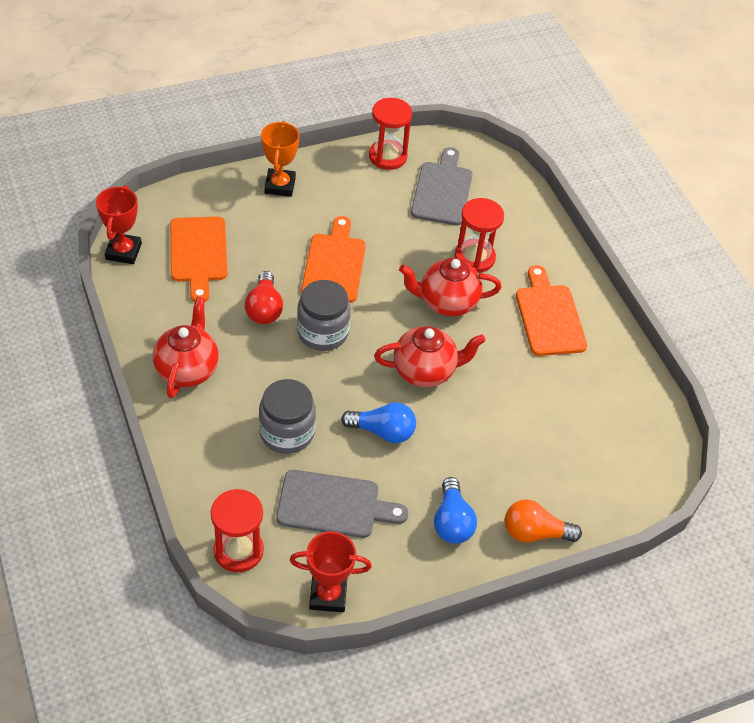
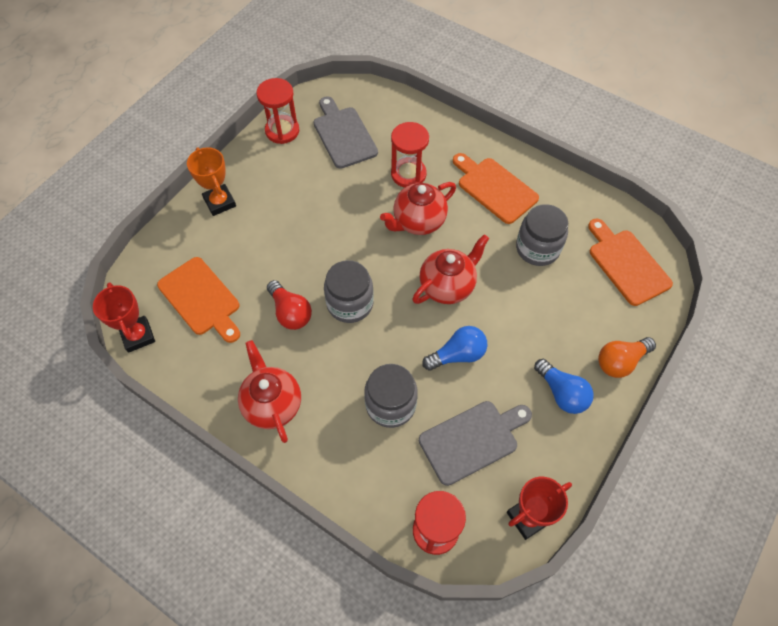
camera: 30 degrees left, 10 degrees up
(334, 265) = (313, 242): orange cutting board -> orange cutting board (626, 264)
(543, 391) = (537, 248): none -> grey jar

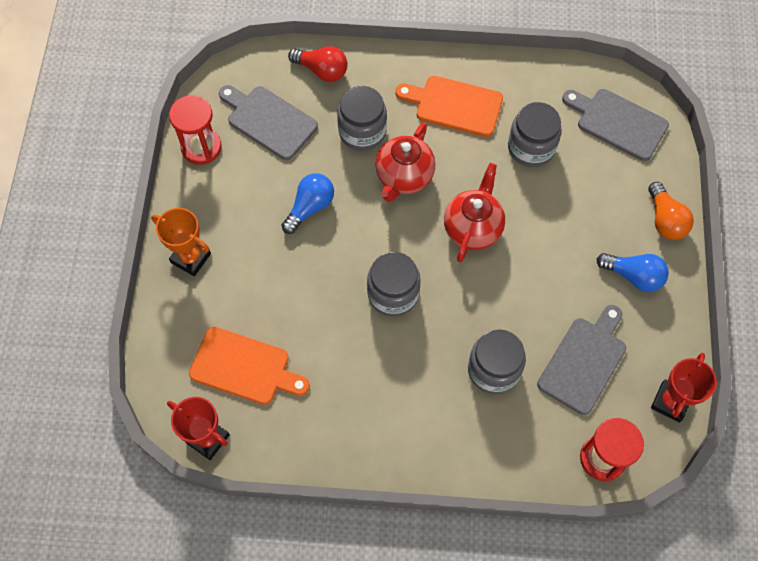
camera: 30 degrees left, 5 degrees up
(272, 404) = (386, 430): red teapot -> none
(290, 312) = (342, 333): red light bulb -> red light bulb (322, 70)
(408, 174) = (362, 131): red hourglass -> grey jar
(458, 355) = (523, 290): blue light bulb -> blue light bulb (310, 207)
(620, 362) = (665, 220): orange light bulb -> orange light bulb turned 45 degrees counterclockwise
(626, 264) = (618, 123): orange cutting board -> grey cutting board

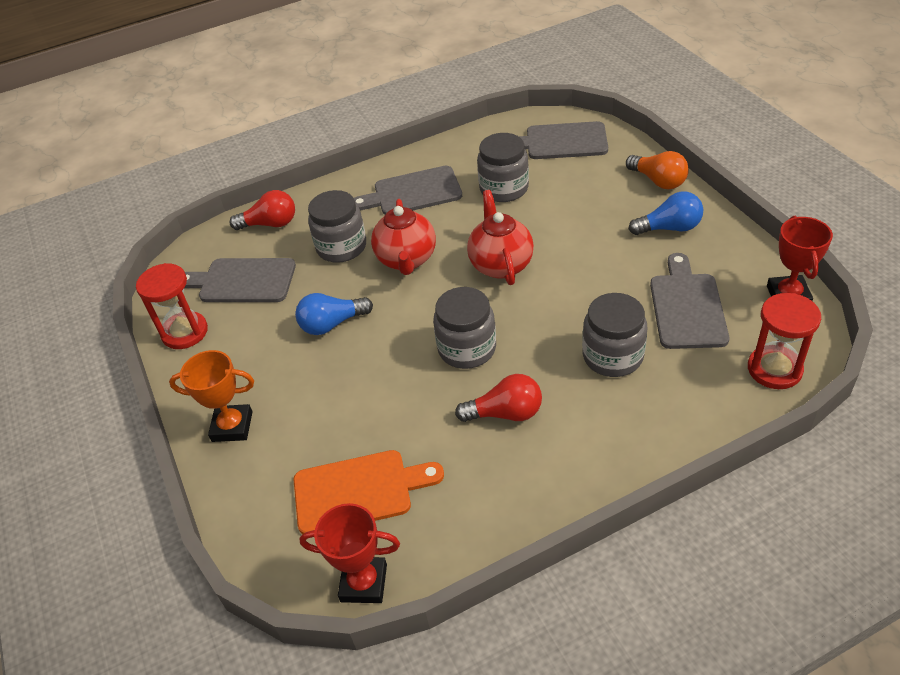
camera: 25 degrees left, 20 degrees down
(310, 207) = (332, 324): blue light bulb -> blue light bulb turned 120 degrees counterclockwise
(382, 369) = (505, 413): none -> red light bulb
(454, 105) = (413, 192): orange cutting board -> grey cutting board

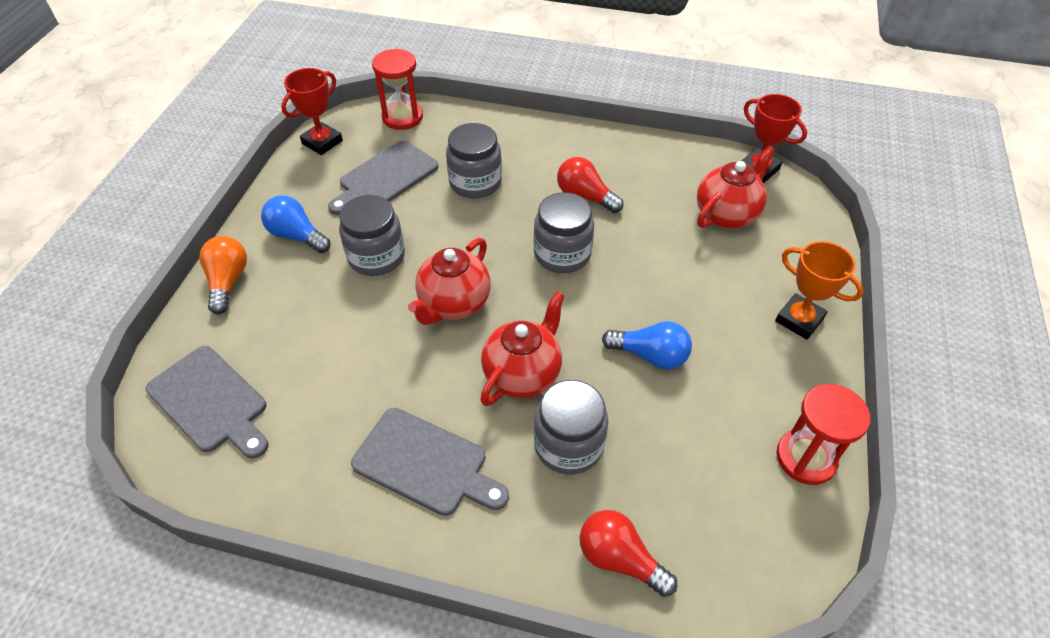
camera: 145 degrees left, 5 degrees up
(243, 281) = (706, 484): grey cutting board -> none
(358, 491) = (726, 214): orange cutting board -> red teapot
(504, 188) = (343, 386): grey jar -> grey jar (376, 257)

